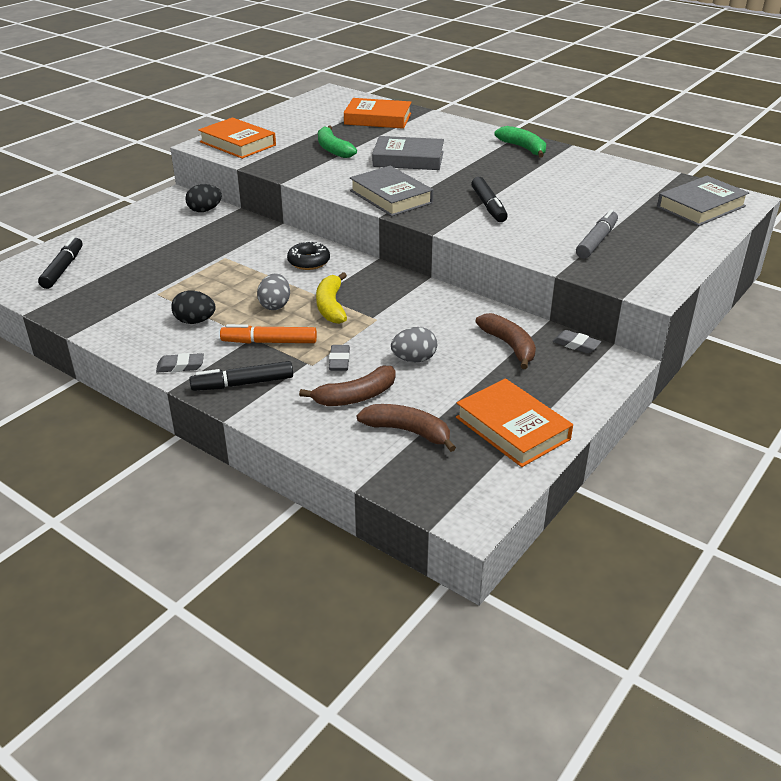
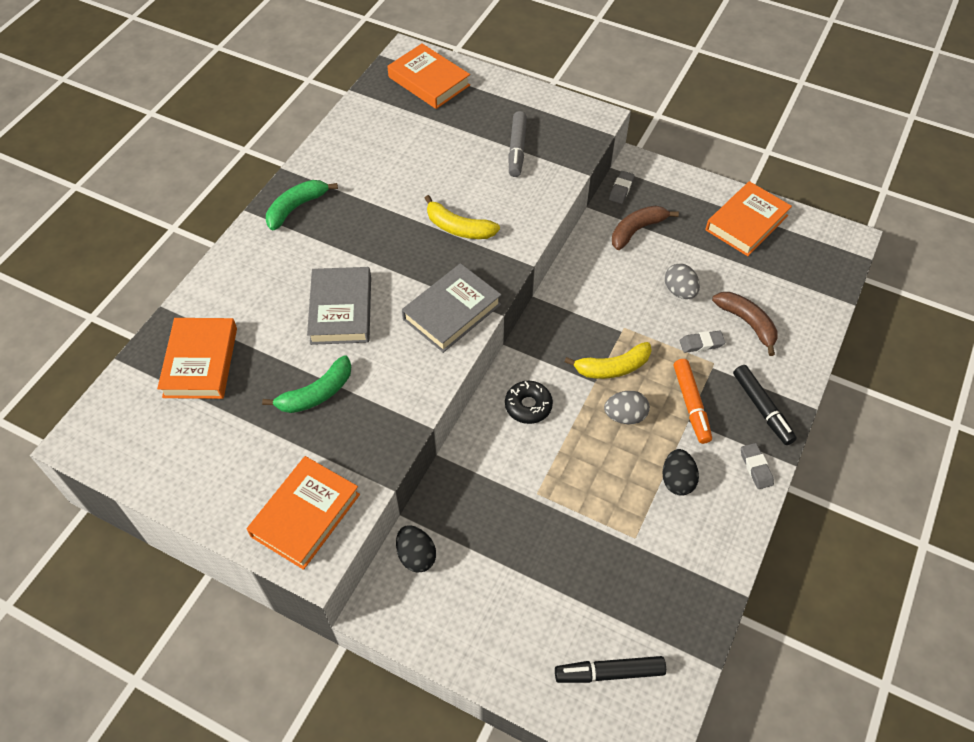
camera: 100 degrees left, 20 degrees up
(408, 431) = (776, 283): brown banana -> none
(488, 206) = (458, 228): black marker -> yellow banana
(596, 241) = (517, 149): grey marker -> grey marker turned 105 degrees counterclockwise
(701, 207) = (429, 81): grey book -> orange book

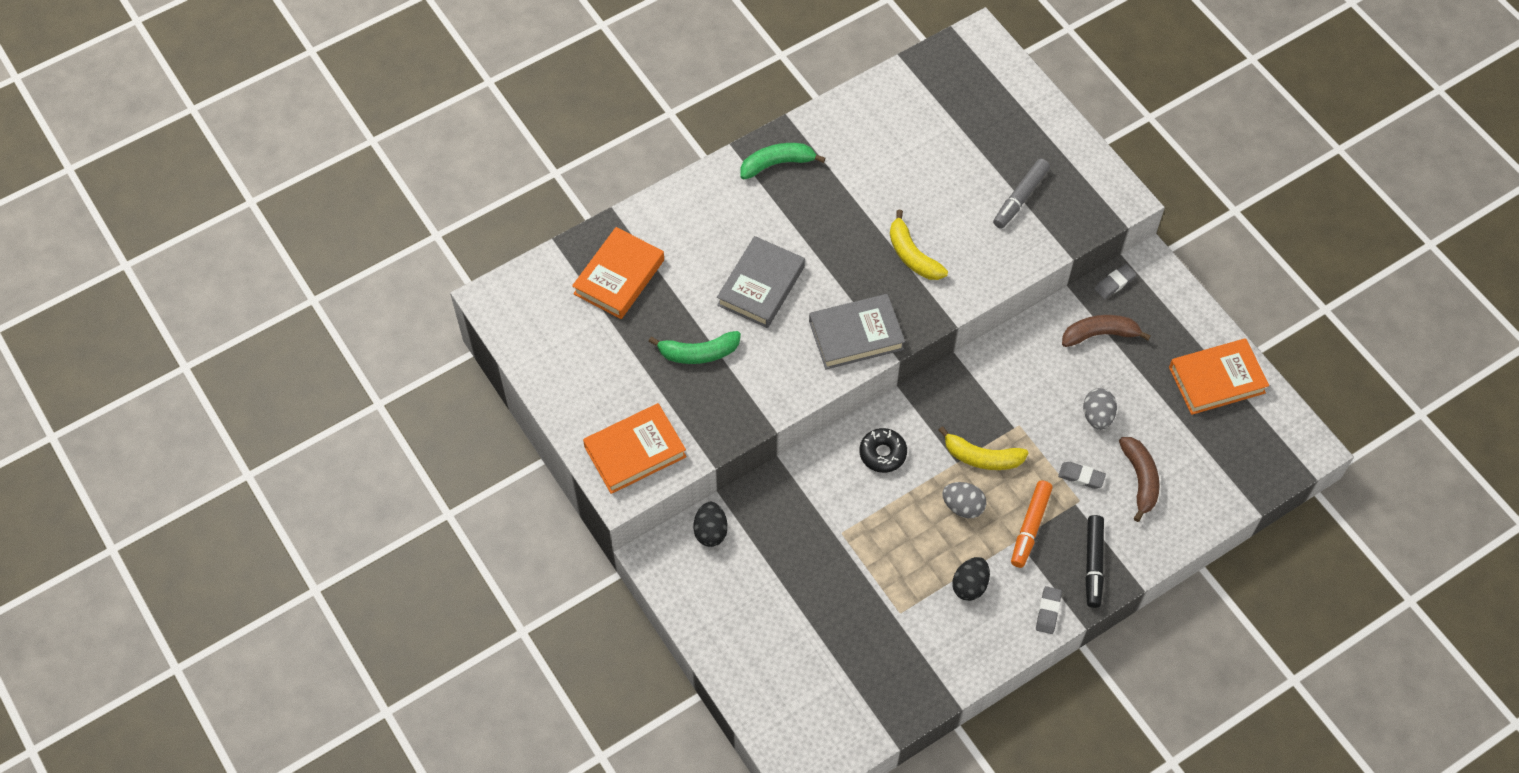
camera: 30 degrees right, 5 degrees up
(429, 81) = (981, 80): orange book -> none
(609, 672) = (808, 702): black marker -> none

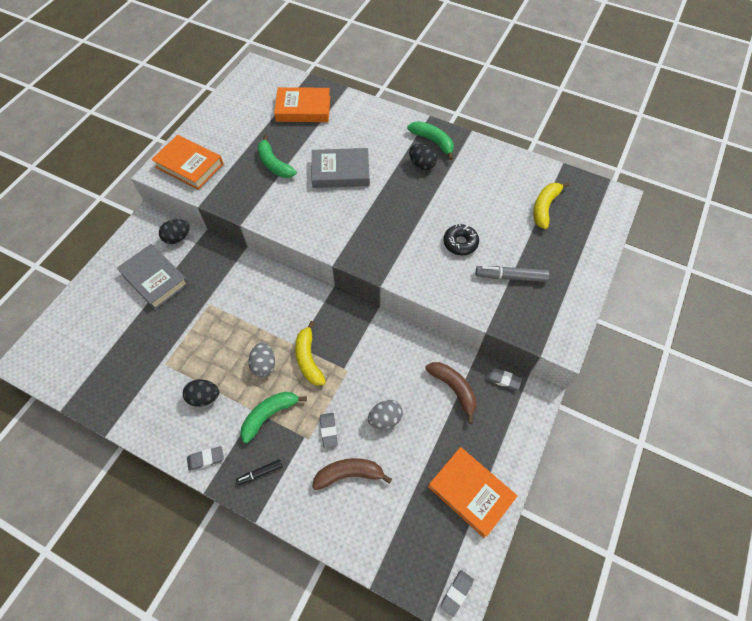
camera: 60 degrees right, 0 degrees up
(807, 195) = (422, 164): none -> black egg
(856, 335) = (336, 234): grey book -> grey book (155, 279)
(882, 453) = (279, 300): black donut -> black donut (460, 243)
(912, 255) = (418, 236): yellow banana -> yellow banana (544, 207)
(1030, 527) = (269, 415): orange marker -> green banana
(1093, 564) = (260, 473): black marker -> black marker, size x0.59
(1140, 479) = (349, 474): brown banana -> brown banana turned 150 degrees counterclockwise
(1302, 443) = (456, 592): none -> grey eraser

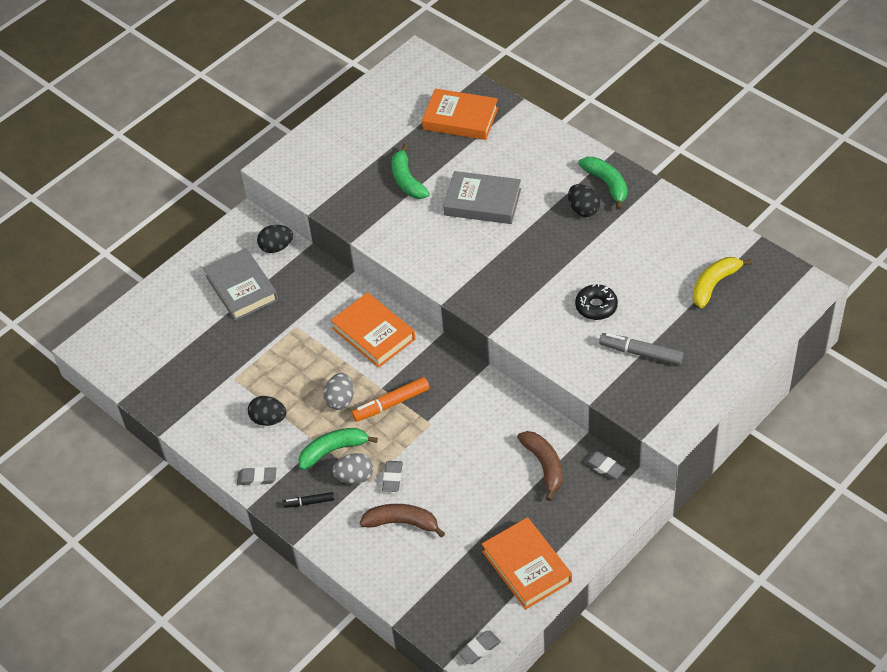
camera: 20 degrees right, 10 degrees down
(189, 165) = (309, 166): orange book -> orange book (373, 334)
(308, 359) = (391, 404): yellow banana -> orange marker
(385, 419) = (457, 479): grey egg -> grey egg (355, 477)

